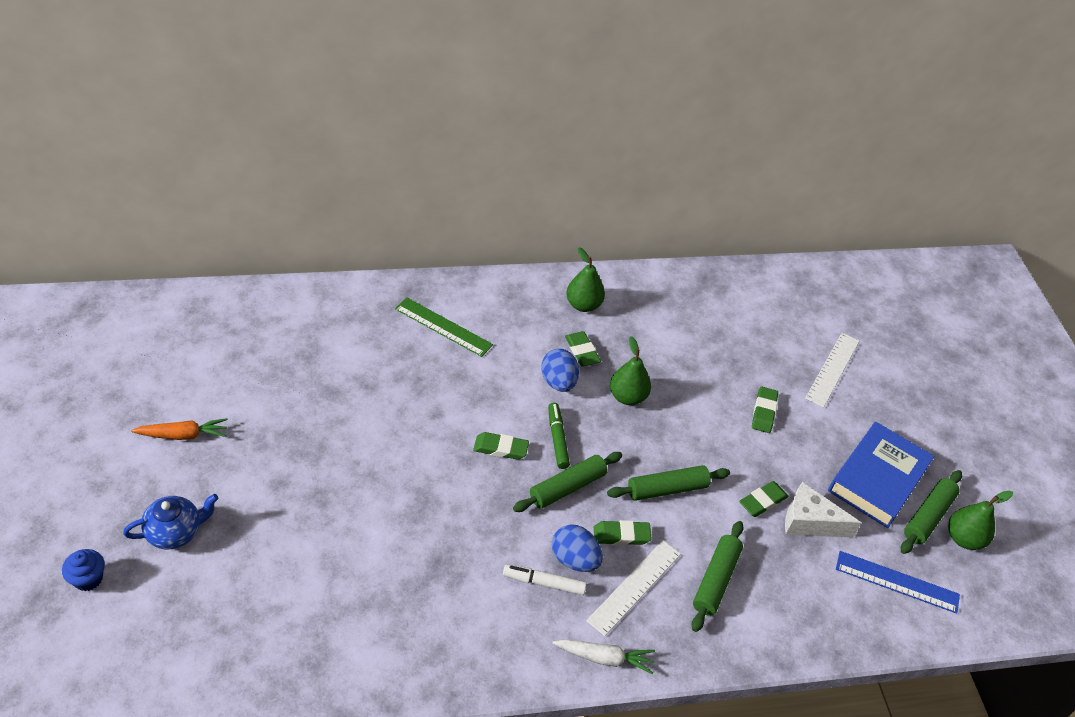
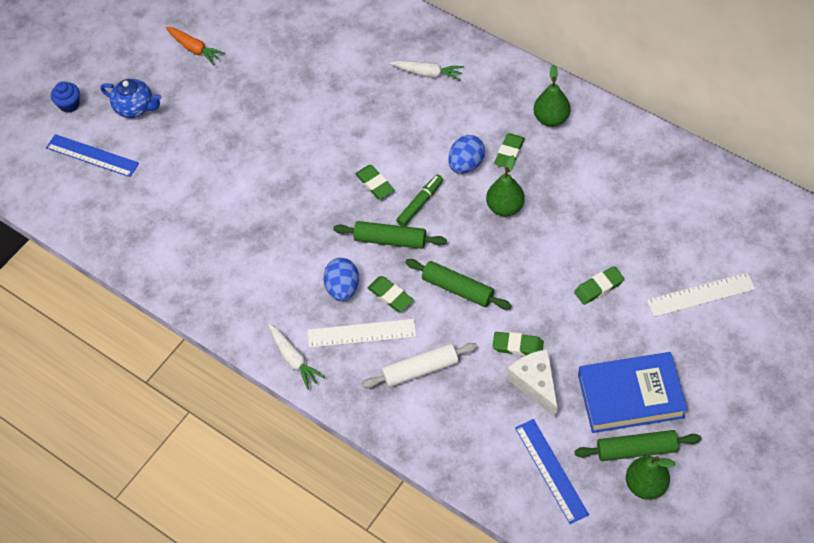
camera: 55 degrees right, 10 degrees up
(174, 614) = (92, 155): none -> blue ruler
(443, 327) = (428, 73): green ruler -> white carrot
(544, 583) = (307, 288): white marker -> none
(715, 580) = (420, 370): green rolling pin -> white rolling pin

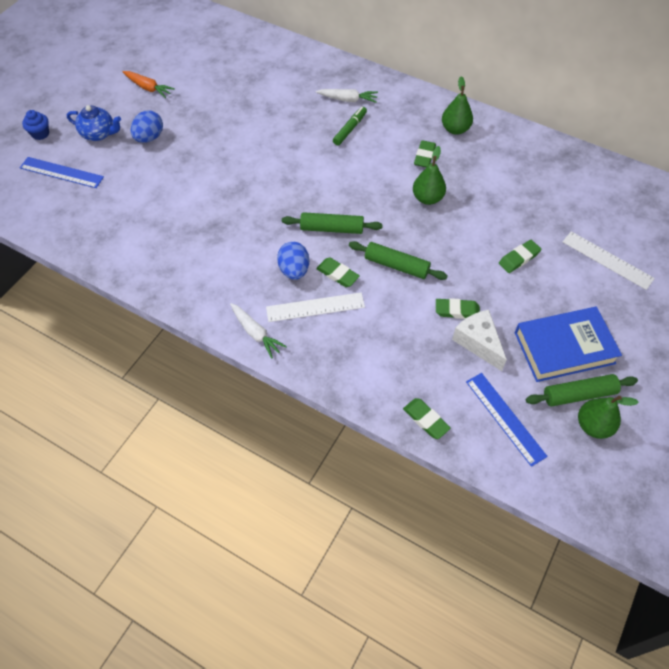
camera: 10 degrees left, 0 degrees up
(375, 184) = (313, 185): green eraser -> green eraser (426, 420)
(420, 203) = (354, 198): green marker -> green marker (350, 129)
(420, 370) = (372, 336): white rolling pin -> none
(466, 164) = (389, 166): blue egg -> blue egg (149, 137)
(701, 295) = (607, 260): white ruler -> white ruler turned 60 degrees clockwise

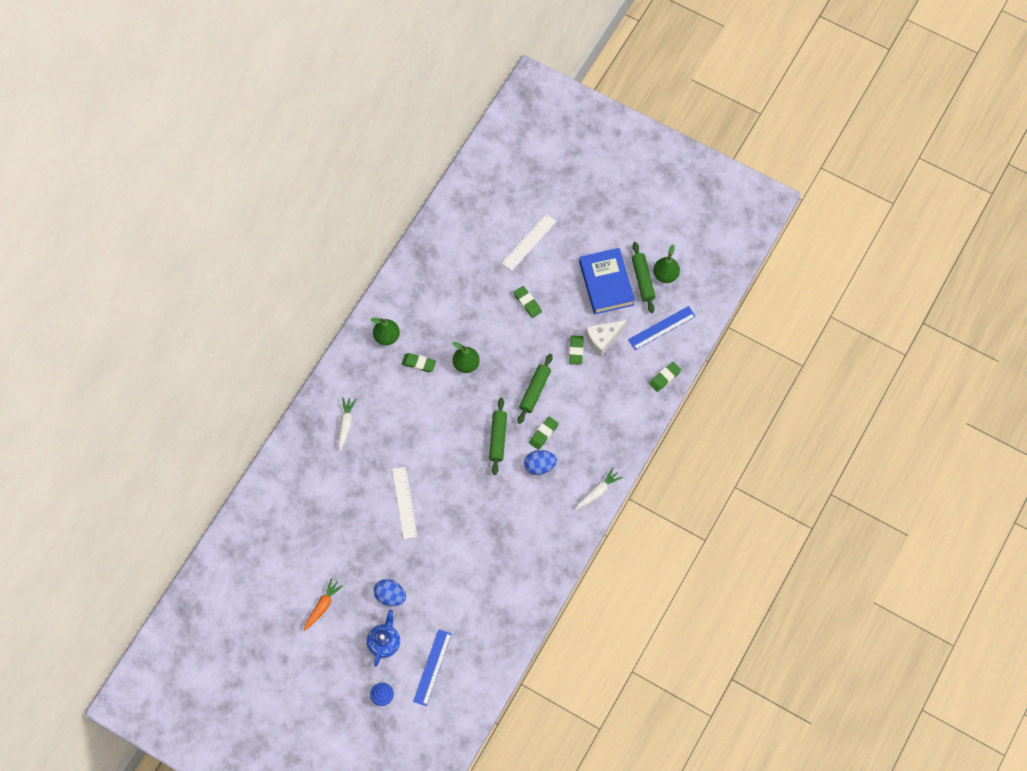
camera: 90 degrees left, 10 degrees up
(315, 307) = (574, 450): white ruler -> white ruler (404, 502)
(350, 129) = (384, 423): green marker -> none

